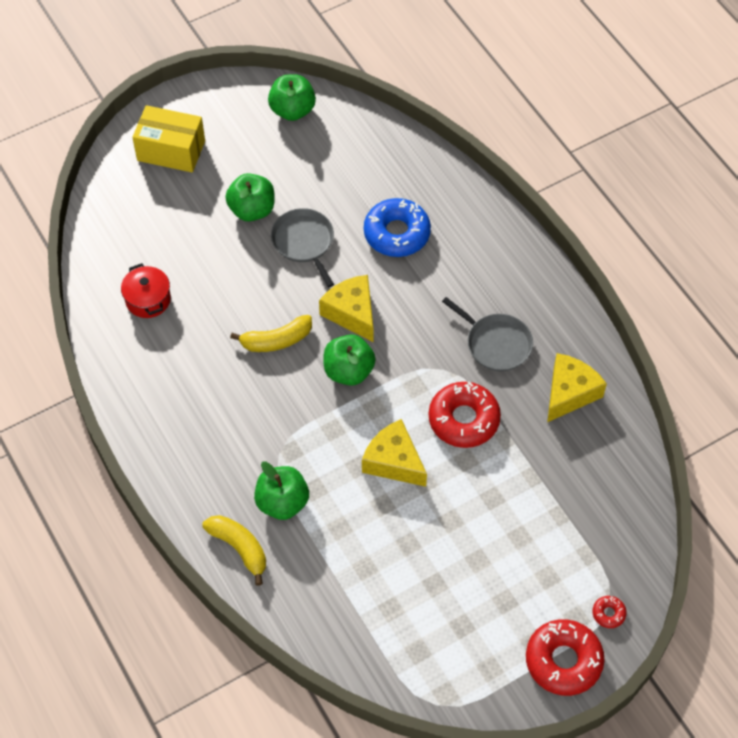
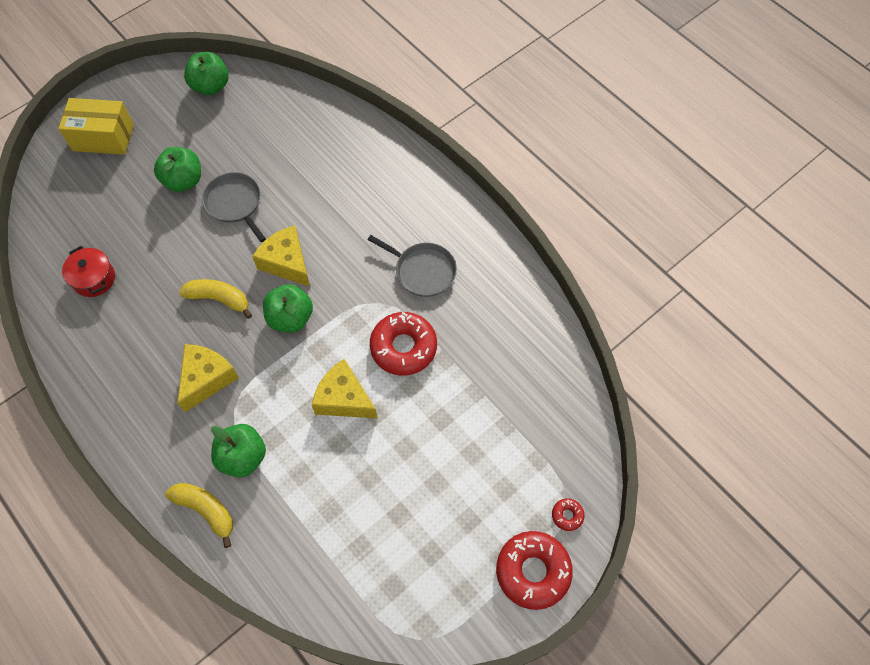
camera: 10 degrees left, 5 degrees up
(276, 340) = (219, 299): yellow banana -> yellow banana turned 135 degrees counterclockwise
(397, 233) = (318, 183): blue donut -> none
(569, 393) = (496, 307): yellow cheese -> yellow cheese (206, 379)

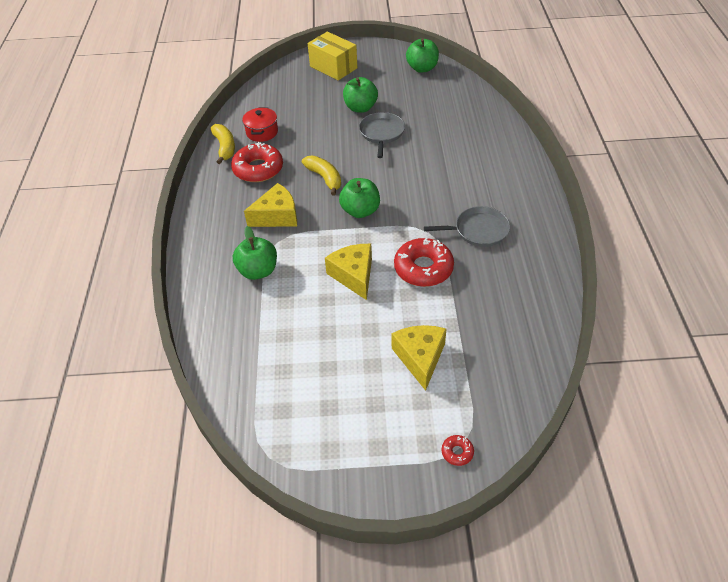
camera: 40 degrees right, 15 degrees down
(206, 510) = (208, 287): yellow banana -> yellow banana (225, 147)
(286, 262) = (386, 180): yellow cheese -> yellow cheese (420, 358)
(422, 271) = (478, 230): grey pan -> grey pan turned 75 degrees counterclockwise
(533, 571) = (395, 472): red donut -> red donut (258, 169)

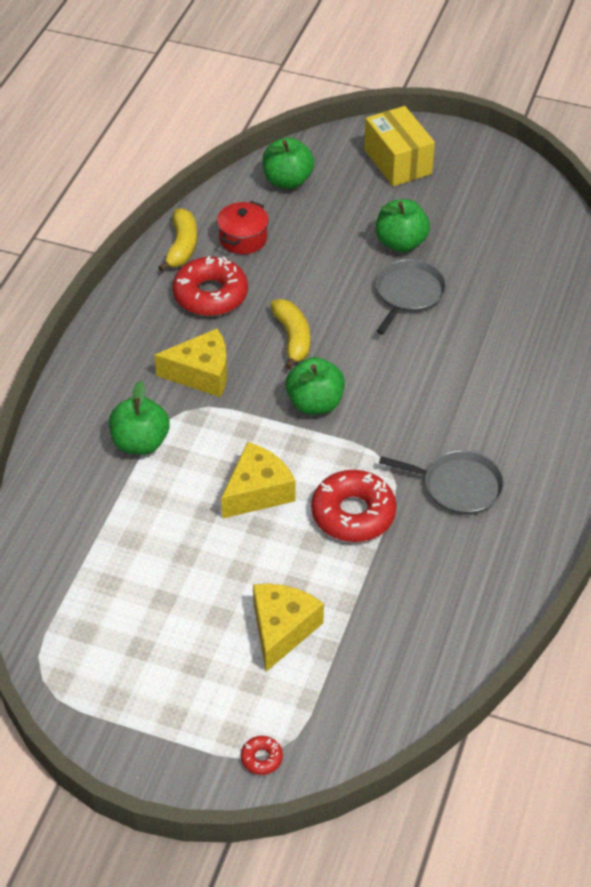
camera: 20 degrees right, 0 degrees up
(354, 275) = (258, 491): yellow cheese -> yellow cheese turned 45 degrees clockwise
(422, 68) = (528, 204): green apple -> green apple (287, 181)

